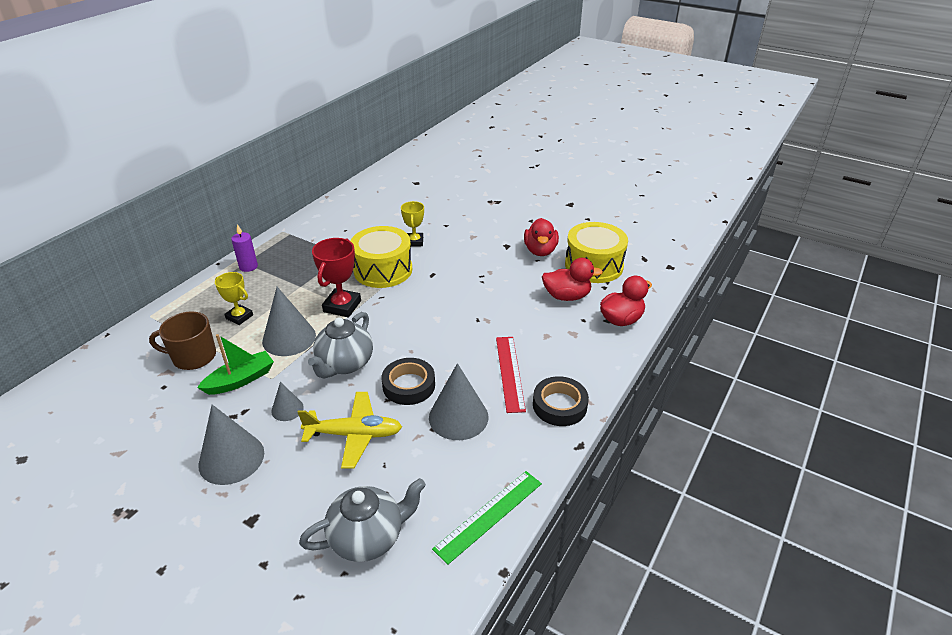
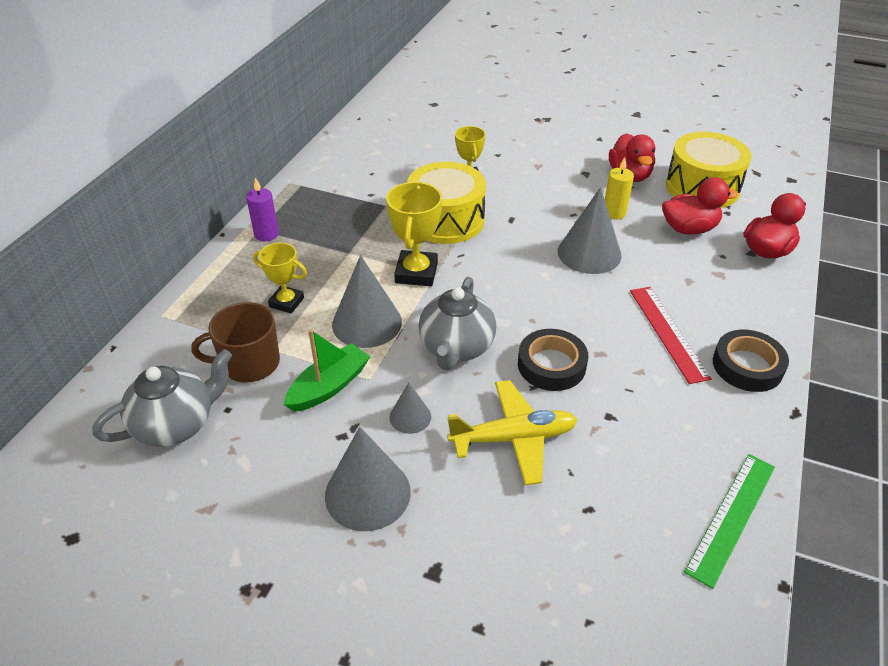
camera: 10 degrees left, 5 degrees up
(342, 306) = (416, 273): red trophy -> yellow trophy
(368, 537) = (596, 570): grey teapot -> grey teapot (176, 424)
(458, 417) = (633, 397): grey cone -> grey cone (589, 253)
(513, 278) = (614, 213): none -> yellow candle

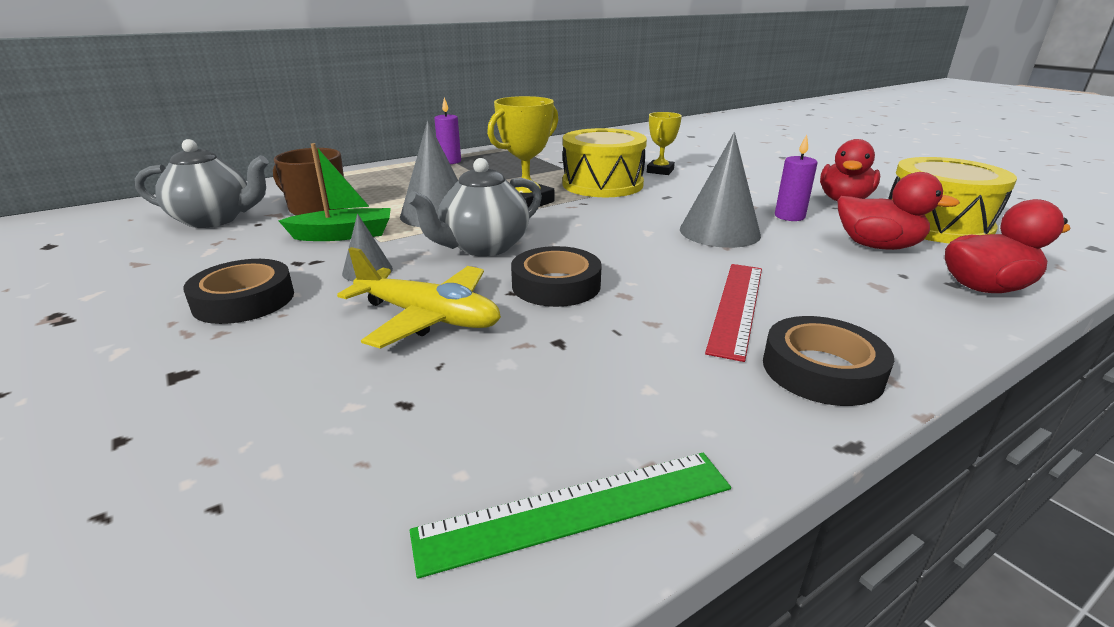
camera: 35 degrees right, 15 degrees down
(286, 302) = (400, 190): yellow trophy -> none
(367, 493) = (244, 300): grey cone -> black tape
(614, 213) = (789, 216): yellow candle -> purple candle

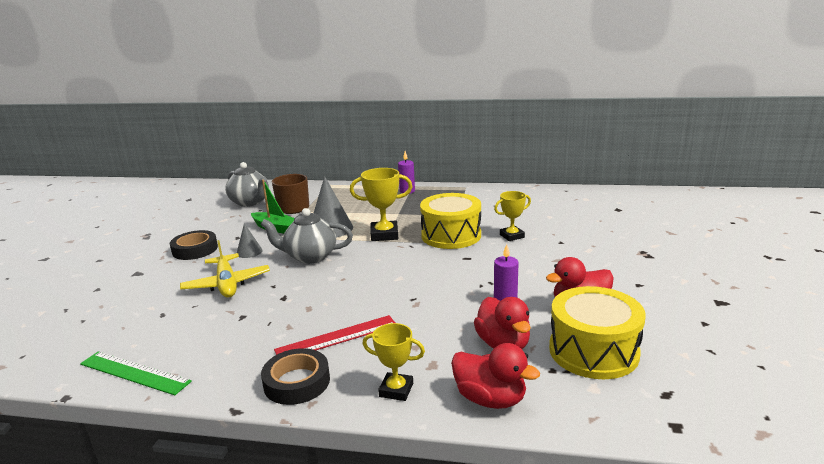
camera: 45 degrees right, 5 degrees down
(556, 285) = (295, 290): black tape -> none
(719, 232) = (435, 294): grey cone -> none
(916, 321) = (396, 390): none -> yellow trophy

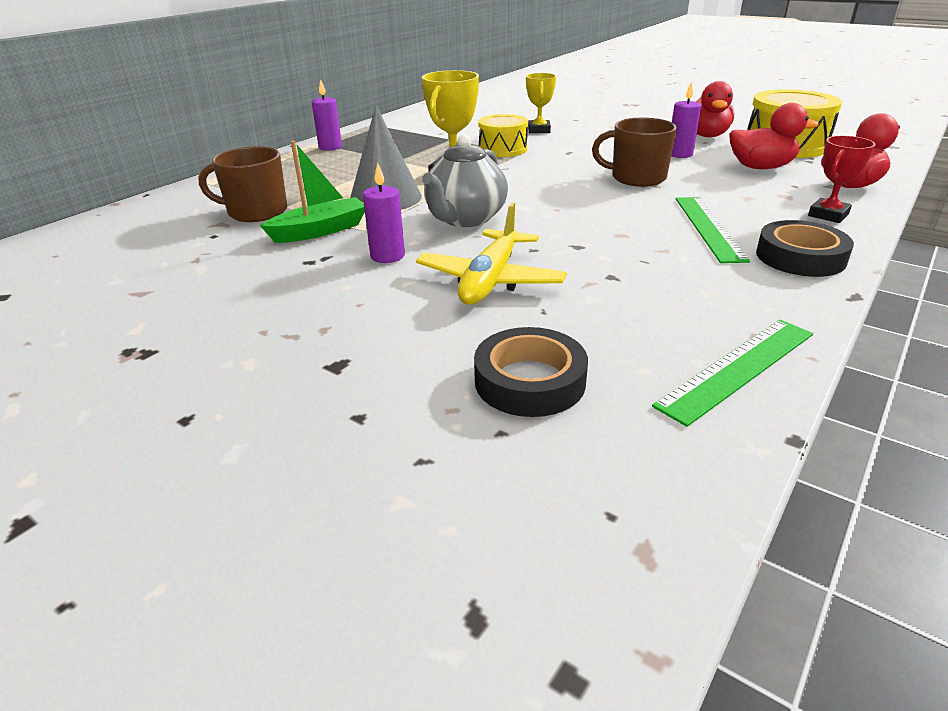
camera: 65 degrees left, 10 degrees up
(195, 249) = (306, 300): black tape -> black tape (529, 381)
(227, 284) = (490, 280): yellow plane -> yellow plane turned 105 degrees clockwise
(249, 252) = (387, 256): grey cone -> purple candle
(250, 202) = (159, 240): grey teapot -> none
(337, 337) = (708, 227): red ruler -> green ruler
(396, 390) = (828, 215): yellow trophy -> red trophy
(427, 294) = (637, 178): none -> brown mug
(451, 235) = (503, 149): yellow drum -> yellow drum, size x0.63

